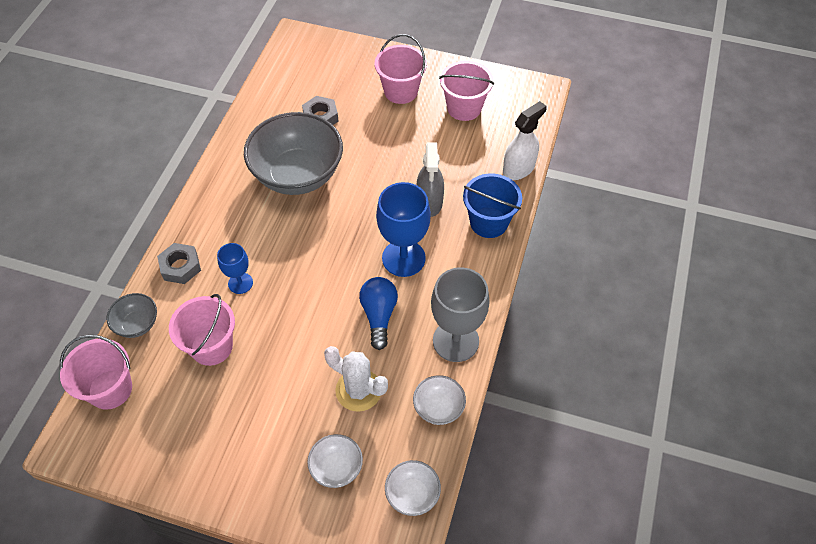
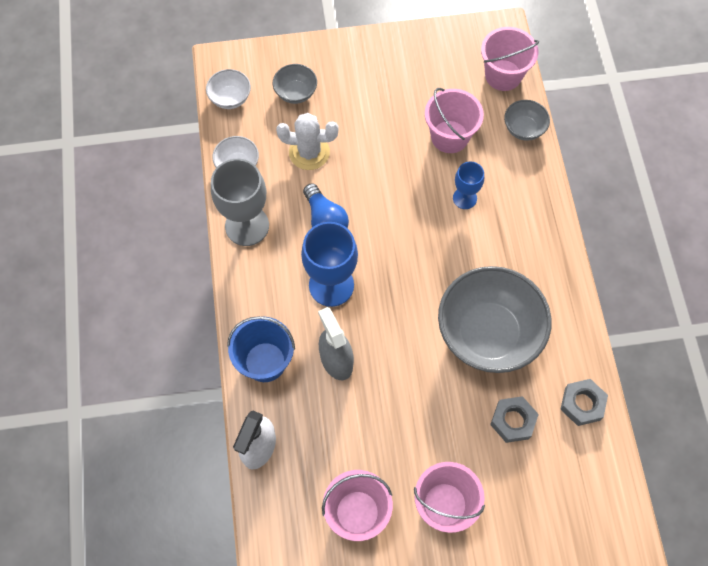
camera: 155 degrees right, 10 degrees up
(180, 267) = (528, 190): grey nut -> grey nut (582, 404)
(336, 468) = (296, 93): white bowl -> grey bowl

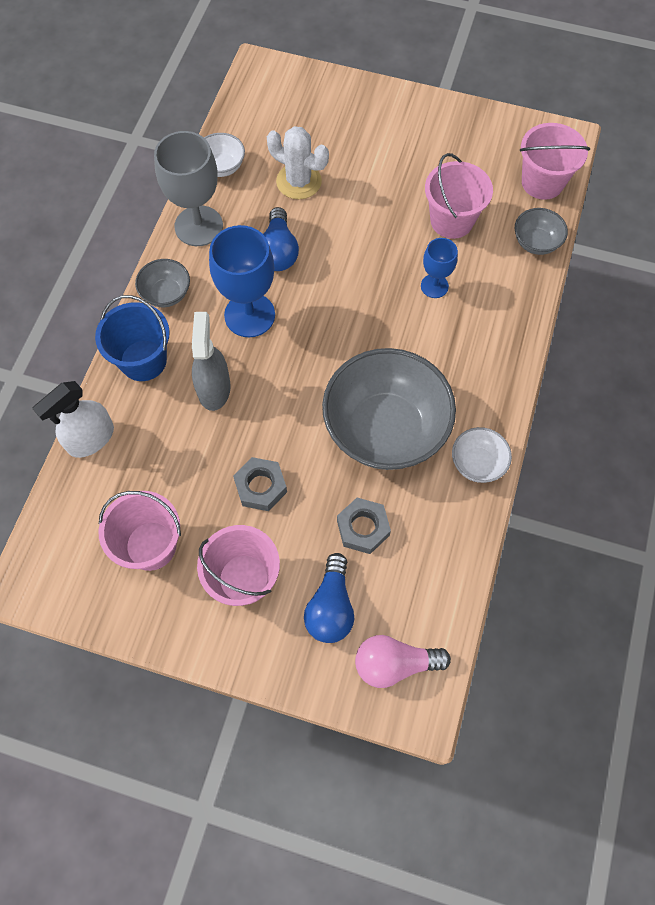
camera: 25 degrees right, 0 degrees up
(230, 98) = (250, 103): white bowl -> white bowl (477, 463)
(296, 93) = (317, 121): grey bowl -> grey bowl (166, 294)
(521, 494) = (331, 607): none -> blue light bulb
(582, 404) = (448, 544): grey nut -> grey nut (261, 487)
(591, 515) = (395, 664): none -> pink light bulb

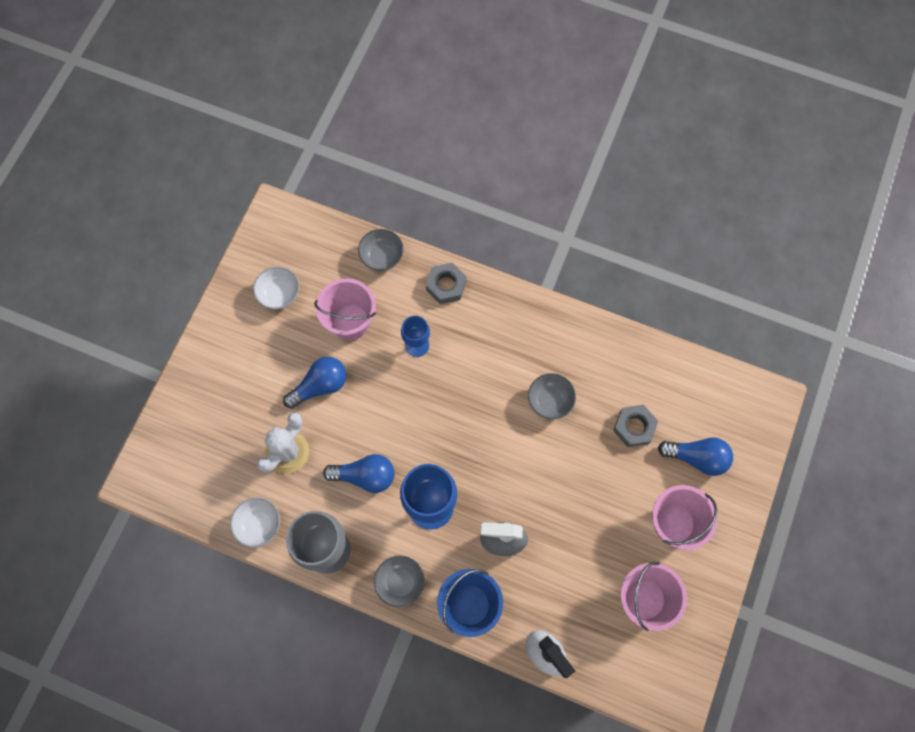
camera: 85 degrees left, 5 degrees up
(261, 487) = (596, 505): grey nut -> grey nut (446, 285)
(374, 201) = (320, 386): none -> blue light bulb
(385, 429) = (550, 401): grey bowl -> grey bowl, size x0.45
(395, 664) = (739, 415): pink light bulb -> none
(477, 463) = (583, 334): white bowl -> white bowl (279, 294)
(542, 182) = (319, 241): pink bucket -> none

